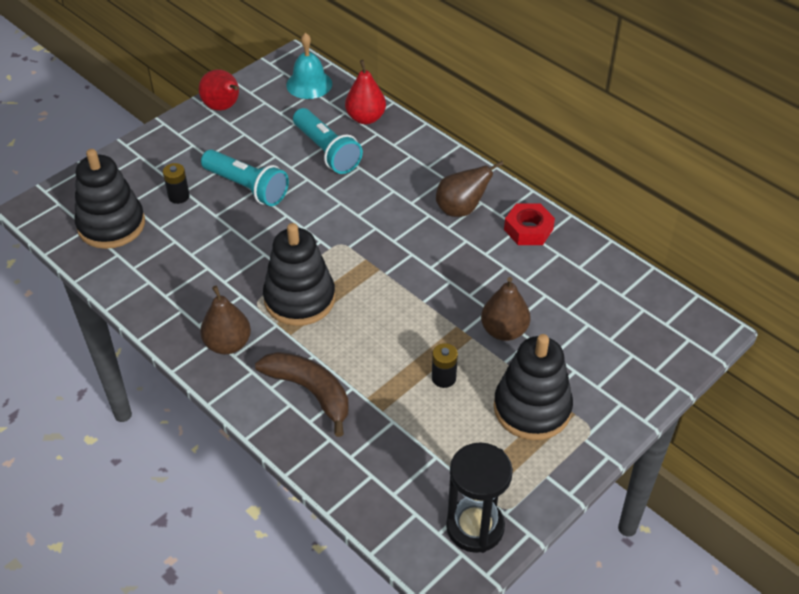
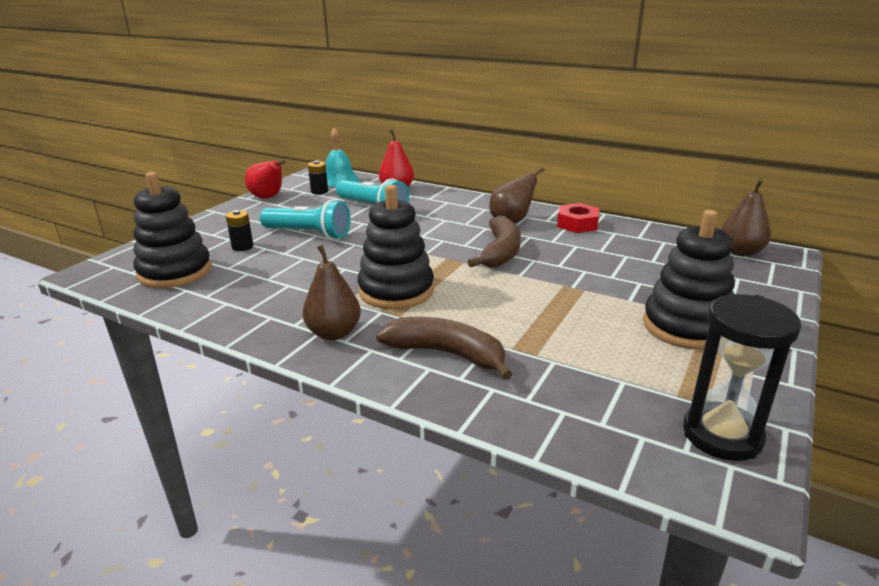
camera: 15 degrees left, 20 degrees down
(423, 261) = (500, 252): none -> brown banana
(443, 378) = (580, 320): black battery -> black battery (319, 191)
(504, 331) = (610, 281): brown pear -> brown pear (740, 252)

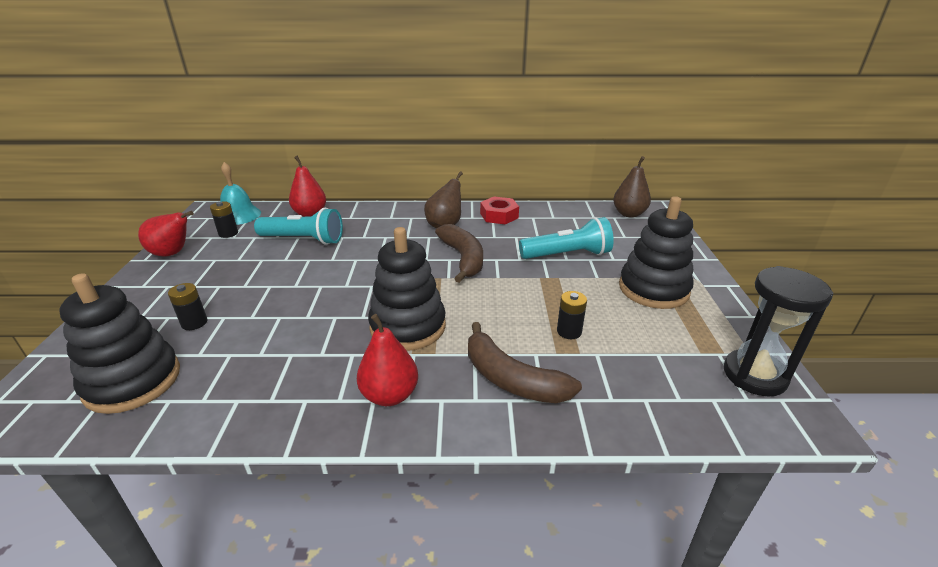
camera: 30 degrees left, 5 degrees up
(309, 234) = (260, 286): turquoise flashlight -> turquoise flashlight (567, 255)
(334, 333) = (390, 395): brown pear -> red pear
(447, 354) = (511, 379): brown banana -> brown banana turned 135 degrees counterclockwise
(544, 336) = (569, 331): none -> black battery

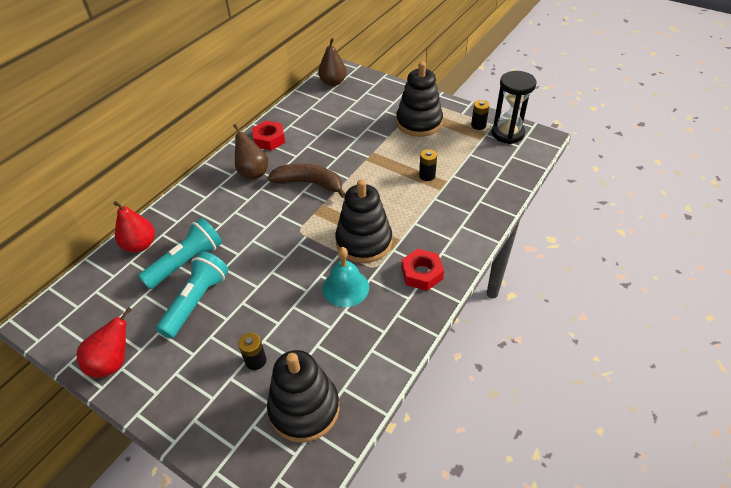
camera: 55 degrees left, 15 degrees up
(228, 233) = (115, 312): black battery -> black battery (478, 125)
(239, 215) = (82, 297): turquoise bell -> turquoise bell (345, 287)
(390, 395) = (422, 273): red pear -> red nut
(511, 379) = (446, 217): brown banana -> none
(567, 255) = (353, 135): turquoise flashlight -> turquoise flashlight (196, 301)

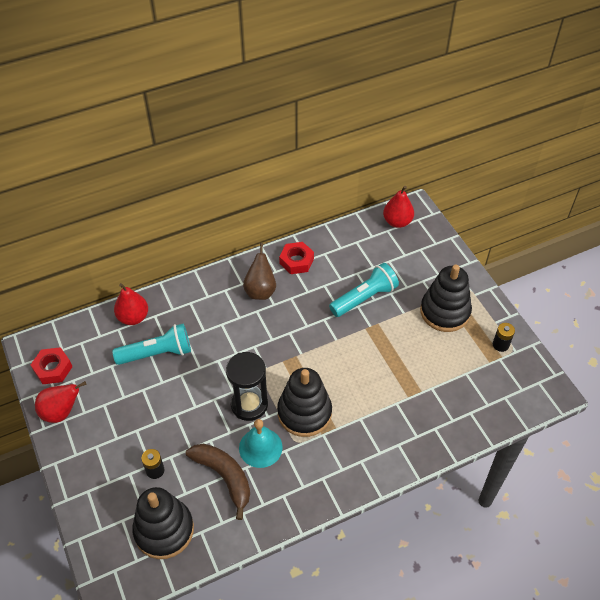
camera: 30 degrees right, 5 degrees up
(196, 301) = (144, 393): turquoise flashlight -> turquoise flashlight (364, 298)
(309, 183) = (299, 328): brown banana -> brown banana (224, 477)
(333, 82) = (397, 222): brown pear -> red pear
(422, 273) = (330, 470): red nut -> red nut (53, 369)
(427, 175) = (408, 375): black battery -> none
(507, 133) = (522, 369): black hourglass -> black hourglass (249, 404)

